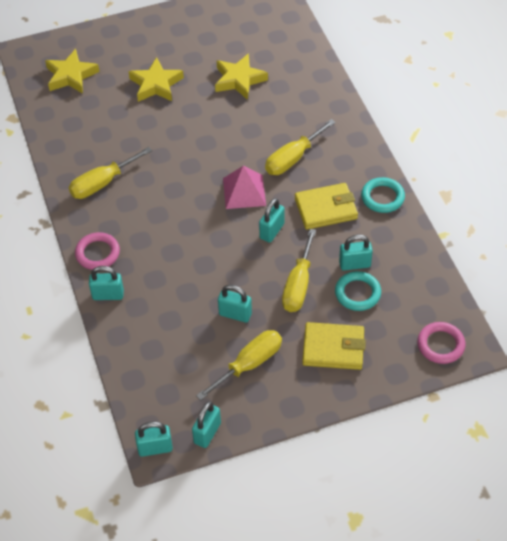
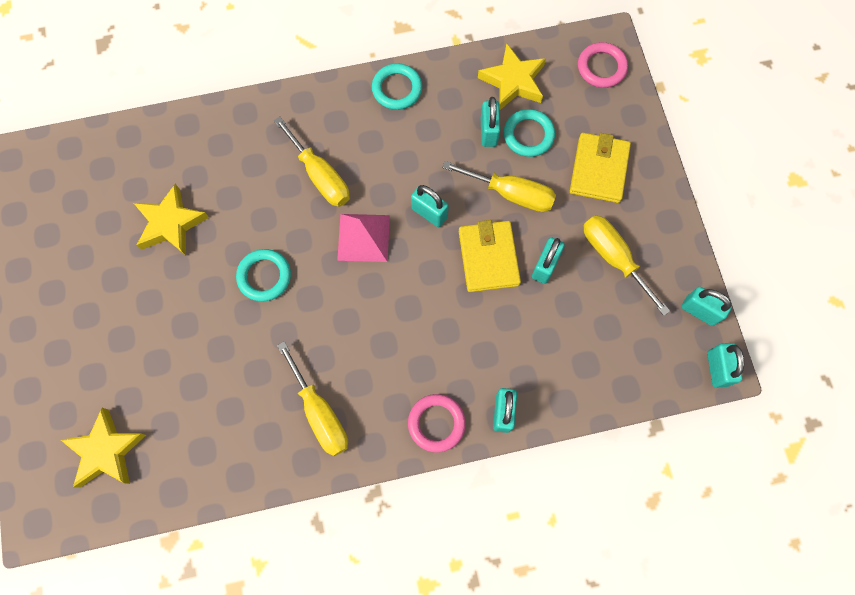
camera: 85 degrees left, 20 degrees up
(156, 84) = (153, 331): yellow star -> yellow star (513, 81)
(204, 137) = (264, 276): none -> turquoise ring
(326, 208) = (404, 150): yellow wallet -> yellow wallet (488, 258)

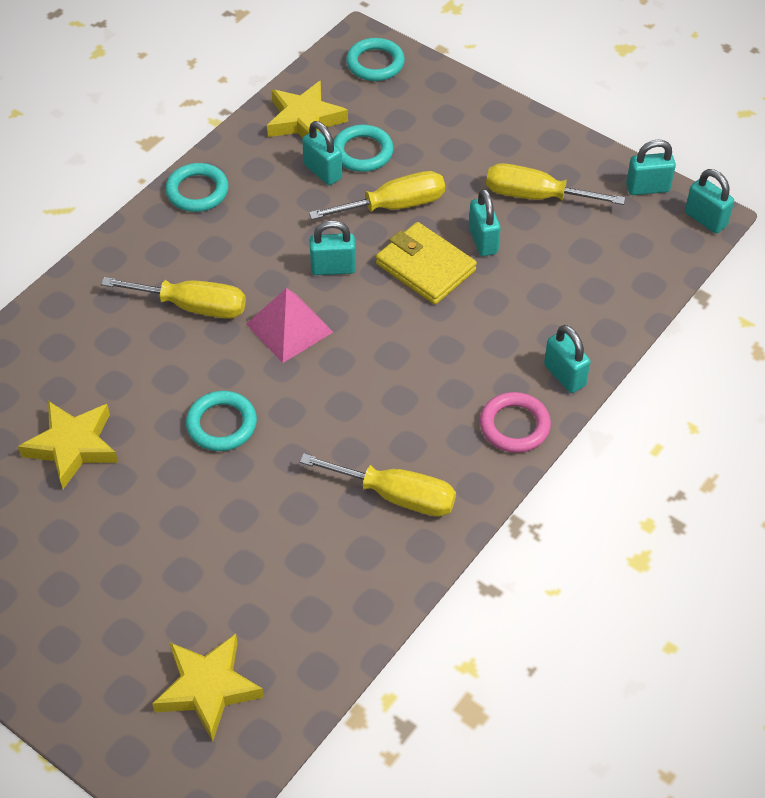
camera: 40 degrees left, 20 degrees down
(598, 170) = (453, 140): yellow wallet -> none
(601, 67) = (375, 63): pink ring -> turquoise ring

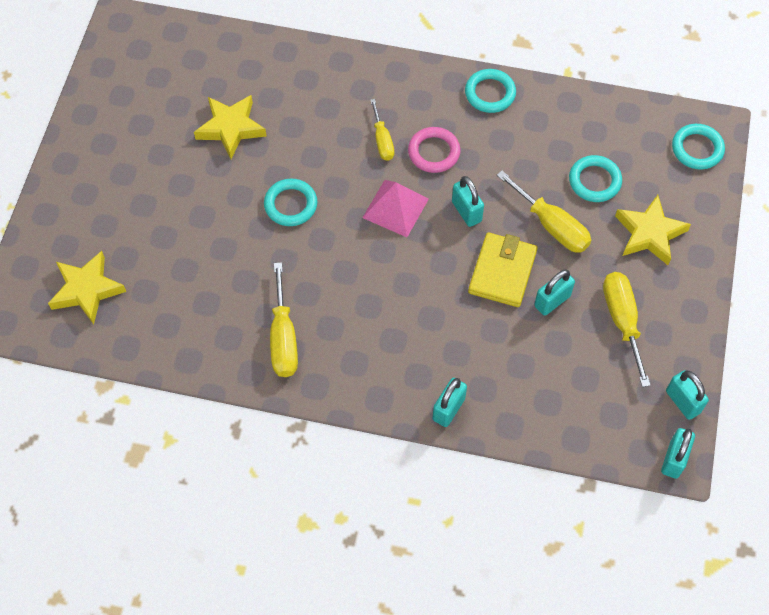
camera: 65 degrees right, 10 degrees up
(193, 306) = (382, 140): yellow screwdriver -> yellow screwdriver, size x0.63
(305, 120) = (604, 128): yellow star -> yellow star (649, 233)
(323, 172) = (557, 163): turquoise padlock -> none
(514, 426) = (383, 391): pink ring -> pink ring (434, 152)

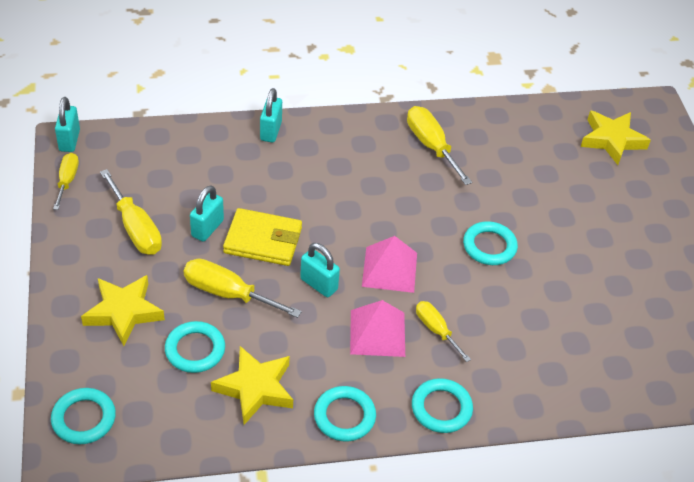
camera: 155 degrees right, 15 degrees down
(231, 128) = (592, 300): yellow star -> yellow star (255, 388)
(411, 78) = (441, 408): none -> turquoise ring
(434, 152) = (377, 333): pink ring -> pink pyramid
(502, 272) = (263, 240): yellow wallet -> yellow wallet turned 75 degrees counterclockwise
(683, 402) = (67, 181): turquoise padlock -> yellow screwdriver

